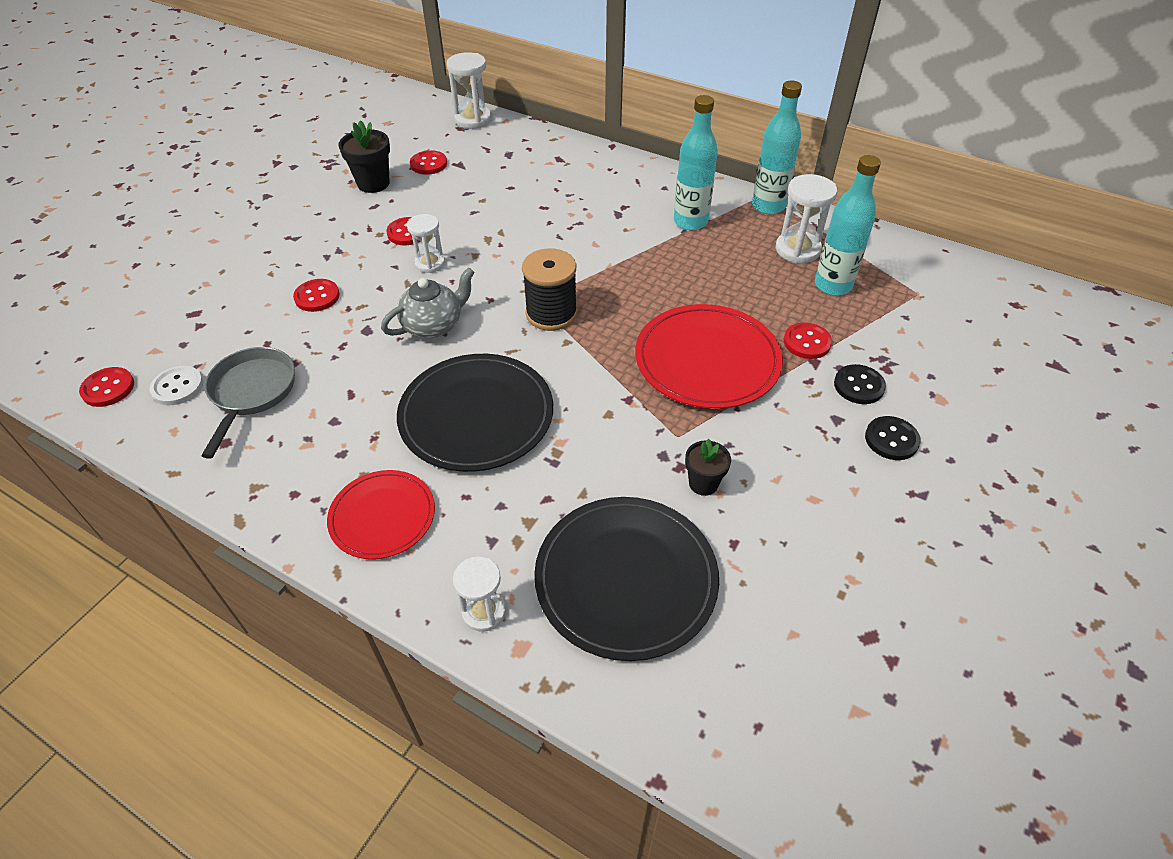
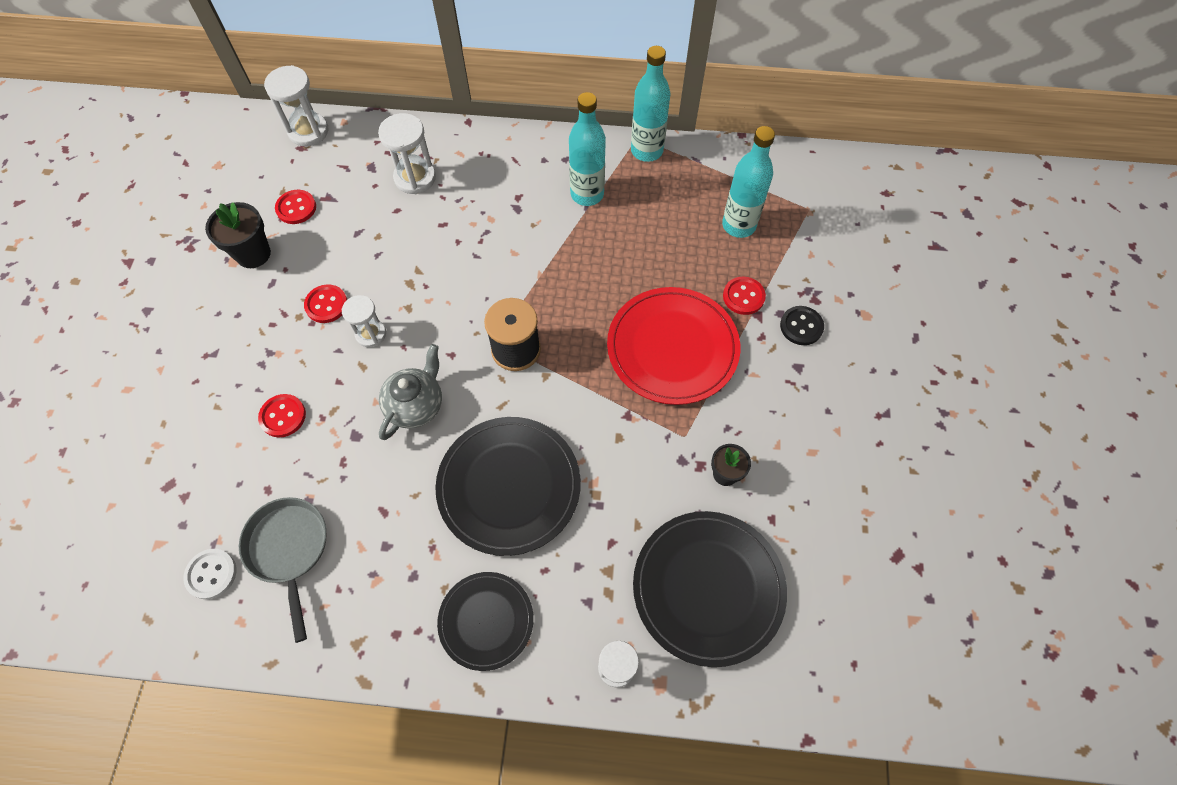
camera: 25 degrees left, 15 degrees up
(108, 388) = (141, 605): red button -> none
(382, 516) = (486, 621): red plate -> black plate
(797, 249) = (693, 194): white hourglass -> white hourglass (415, 178)
(891, 439) = (845, 370): black button -> none

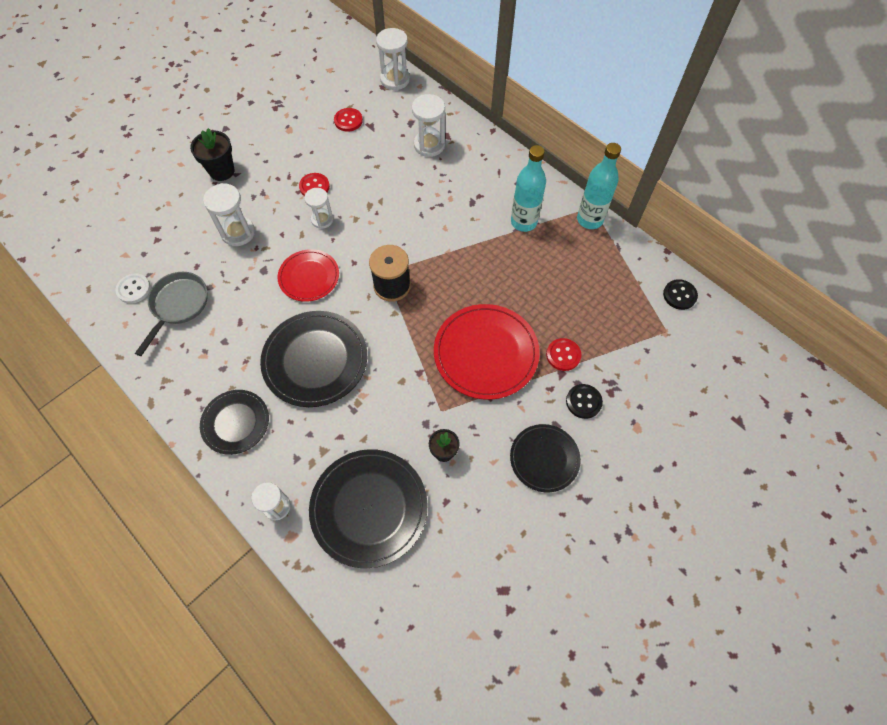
camera: 40 degrees right, 0 degrees up
(253, 254) = (303, 132): black flower pot -> black flower pot (222, 171)
(283, 416) = (238, 232): red button -> white hourglass
(416, 405) = (309, 277): grey teapot -> red plate
(738, 225) = (605, 308): turquoise bottle -> none
(789, 168) = (679, 295): none -> black button
(818, 406) = (544, 458): none -> black plate

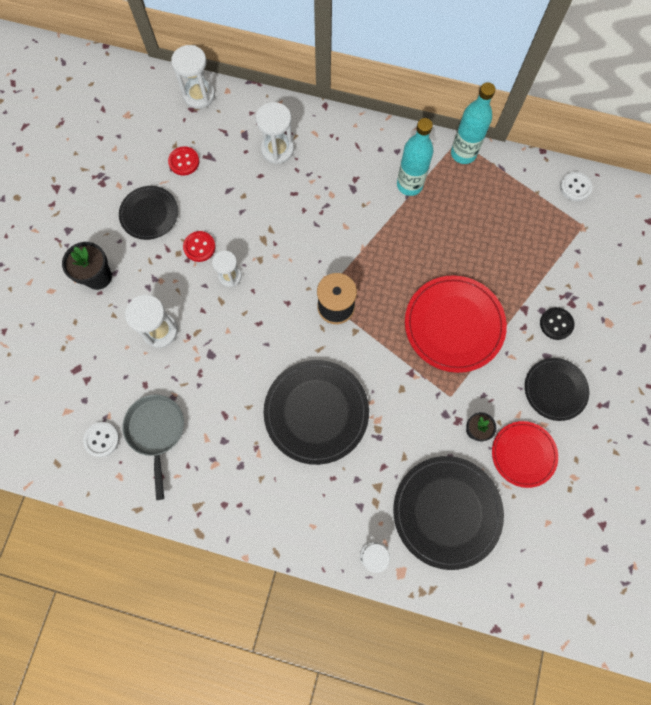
camera: 30 degrees left, 10 degrees up
(235, 422) = (287, 506): black plate -> black plate (149, 214)
(309, 277) = (257, 338): red plate -> red plate (523, 454)
(563, 355) = (516, 292): red button -> none
(679, 295) = (575, 187): black button -> white button

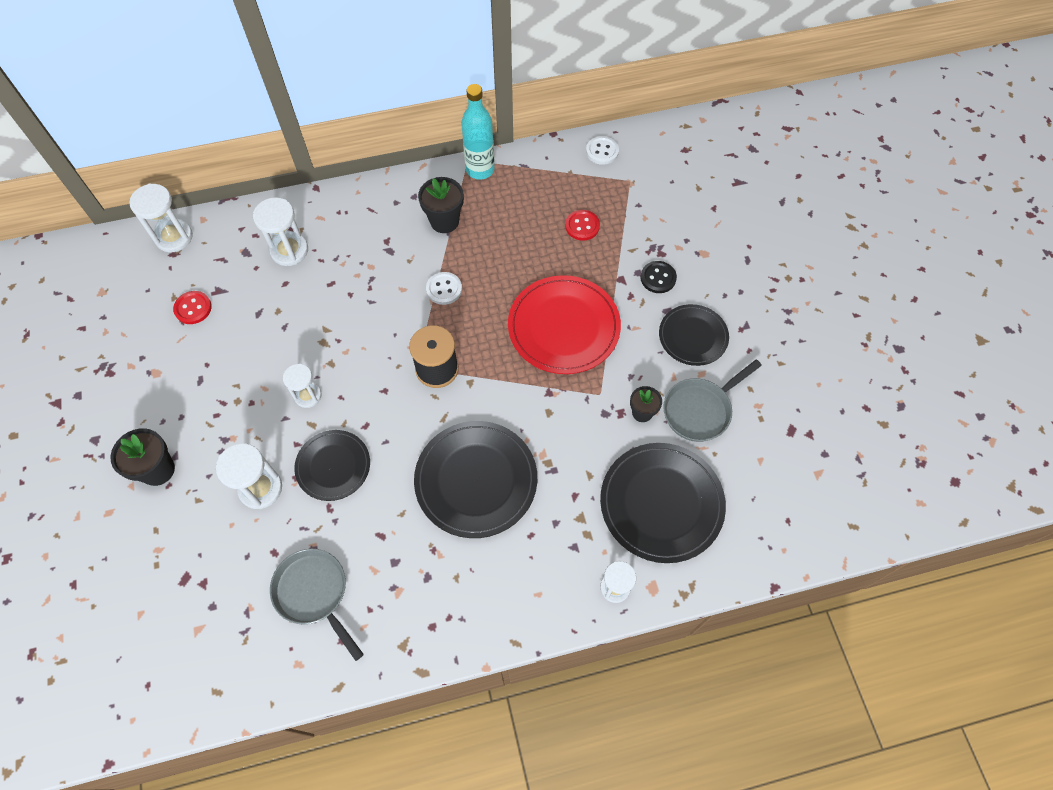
camera: 30 degrees left, 10 degrees down
(102, 439) = (256, 636): white button -> white button (444, 289)
(149, 214) = (182, 378): black plate -> black plate (333, 466)
(199, 247) = (257, 383): red button -> red button (582, 226)
(409, 185) = (444, 221): turquoise bottle -> black flower pot
(523, 454) = (700, 410): red plate -> grey pan

